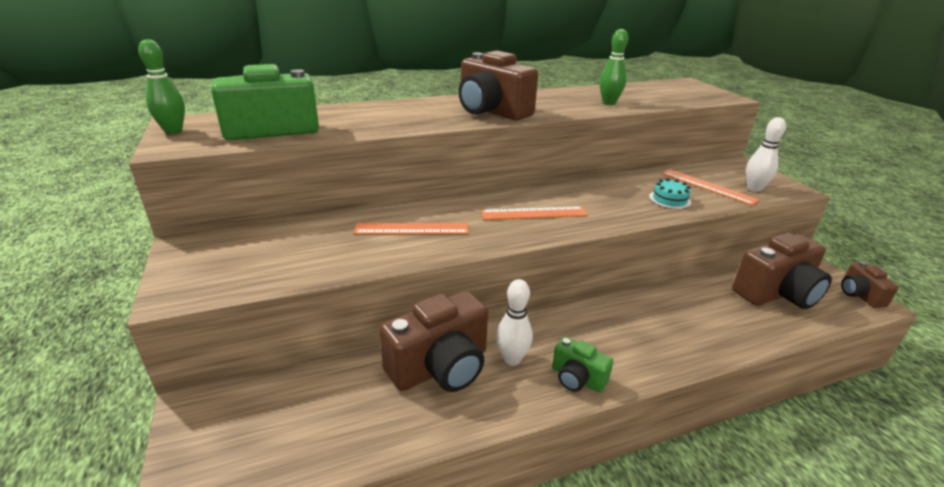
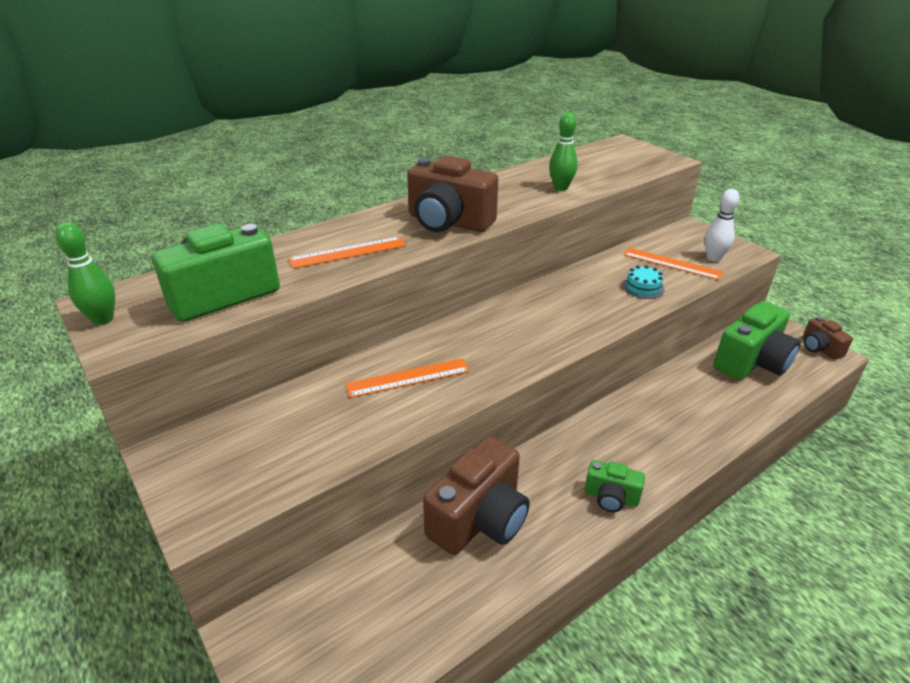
camera: 15 degrees left, 5 degrees up
(512, 359) = (543, 492): white bowling pin -> none
(534, 213) = (522, 331): orange ruler -> orange ruler (348, 252)
(776, 293) = (752, 362): brown camera -> green camera

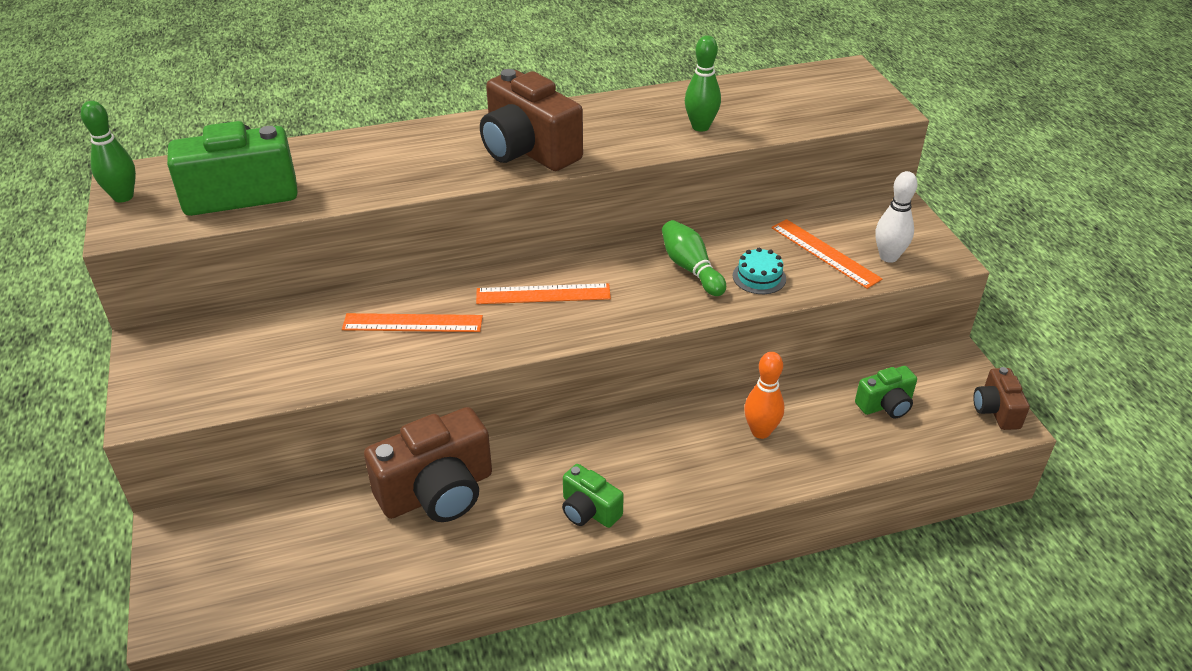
camera: 20 degrees right, 5 degrees up
(348, 252) = (393, 168): orange ruler -> orange ruler (543, 294)
(591, 291) = (690, 268): none -> green bowling pin
(687, 401) = (760, 431): none -> orange bowling pin
(752, 362) = (885, 405): green camera -> green camera, size x0.53

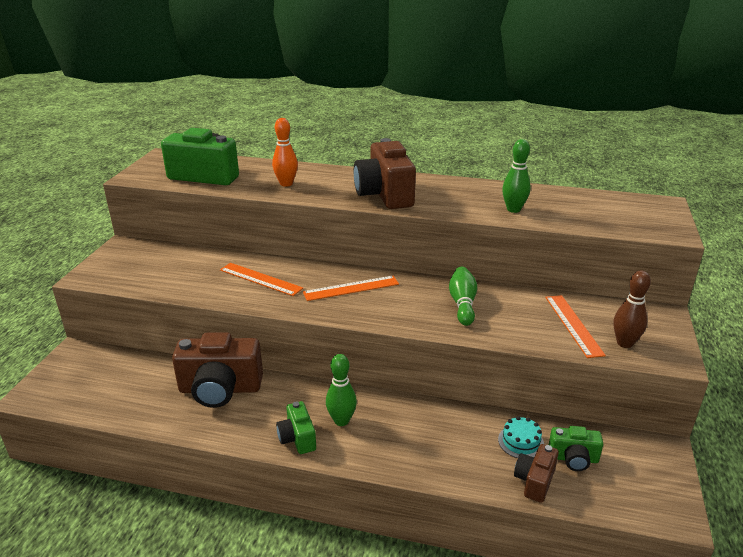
camera: 30 degrees right, 10 degrees down
(123, 197) = (151, 163): green bowling pin -> green bowling pin (341, 420)
(543, 294) = (351, 288): orange ruler -> orange ruler turned 45 degrees counterclockwise
(759, 277) = (507, 324): turquoise cake -> turquoise cake (521, 442)
(760, 431) = (458, 437): orange bowling pin -> orange bowling pin (286, 184)
(888, 257) = (624, 343): white bowling pin -> brown bowling pin
(996, 410) = (671, 501): brown camera -> brown camera (534, 481)

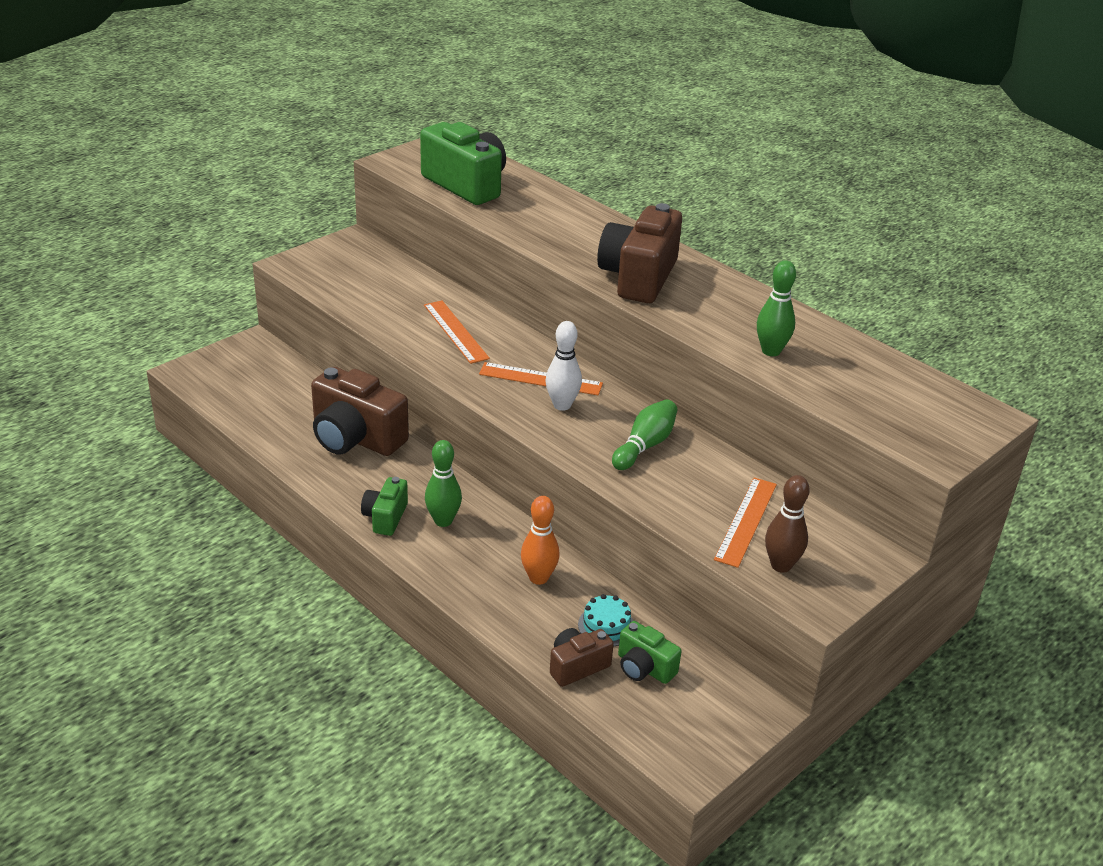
camera: 30 degrees right, 5 degrees up
(286, 184) = (542, 225): orange bowling pin -> orange bowling pin (538, 578)
(383, 299) = (562, 405): none -> white bowling pin

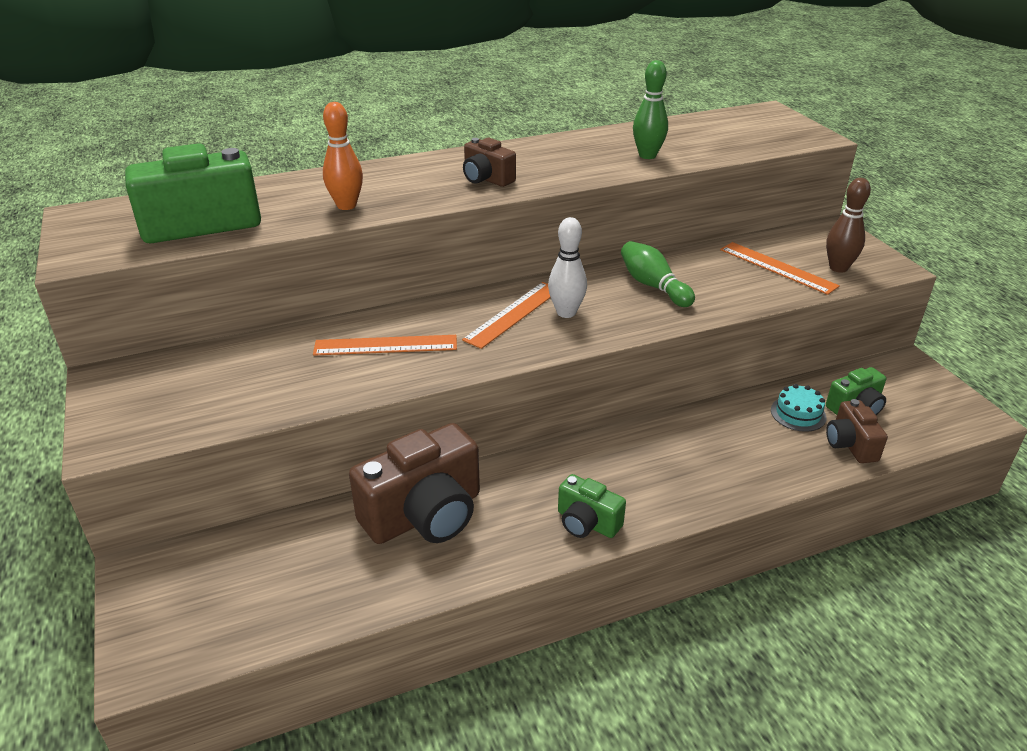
camera: 65 degrees left, 0 degrees up
(443, 521) = (610, 479): green bowling pin -> none
(538, 578) = (722, 436): orange bowling pin -> orange bowling pin (346, 206)
(638, 277) = (486, 179): brown camera -> brown camera, size x0.53

